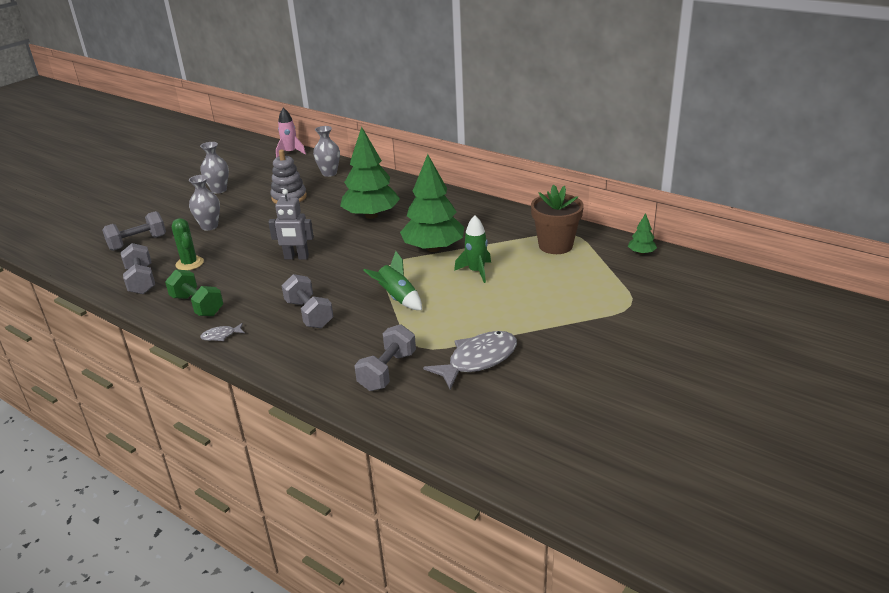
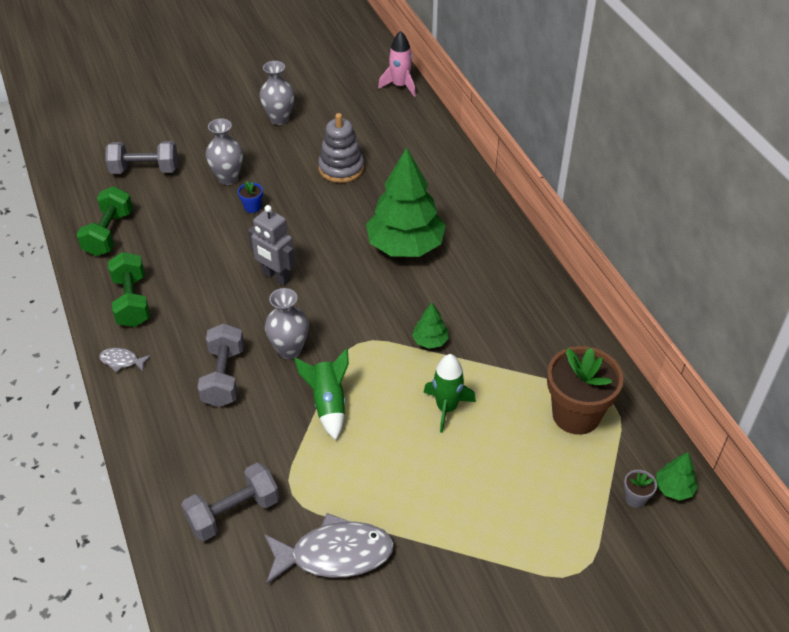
camera: 30 degrees right, 15 degrees up
(141, 281) = (109, 233): grey dumbbell -> green dumbbell
(189, 263) = (169, 230): green cactus -> none
(243, 233) = (252, 207): none -> blue flower pot
(329, 173) = (415, 145): grey vase -> grey vase (289, 350)
(433, 248) = (430, 341): green tree -> green tree, size x0.43
(626, 264) = (635, 498): none -> grey flower pot

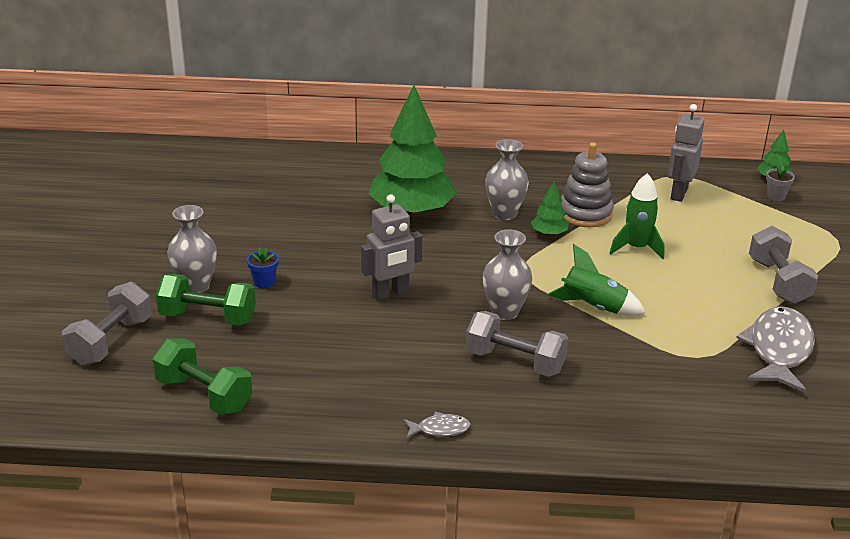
camera: 65 degrees left, 15 degrees down
(122, 361) = (440, 429): grey fish -> grey fish turned 135 degrees counterclockwise
(132, 301) = (345, 401): green dumbbell -> green dumbbell (208, 317)
(233, 512) = (704, 398): grey dumbbell -> grey dumbbell (778, 282)
(279, 119) = (130, 229): grey vase -> grey vase (504, 214)
(341, 168) = (259, 214): grey stacking toy -> grey stacking toy (585, 214)
(400, 86) = (166, 149): pink rocket -> none
(576, 415) = (678, 194): brown flower pot -> grey robot

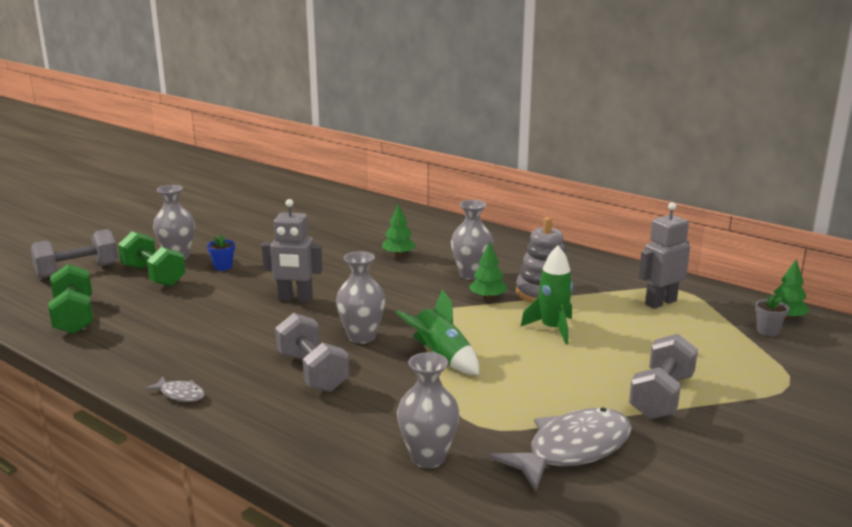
camera: 35 degrees right, 10 degrees down
(412, 211) = (398, 254): green tree -> green tree, size x0.43
(700, 399) = (428, 458): none -> grey vase

